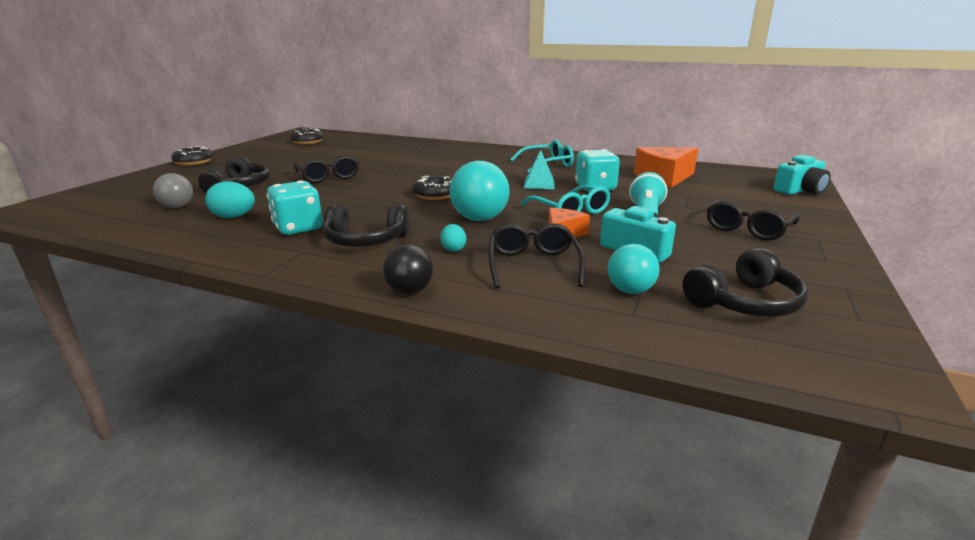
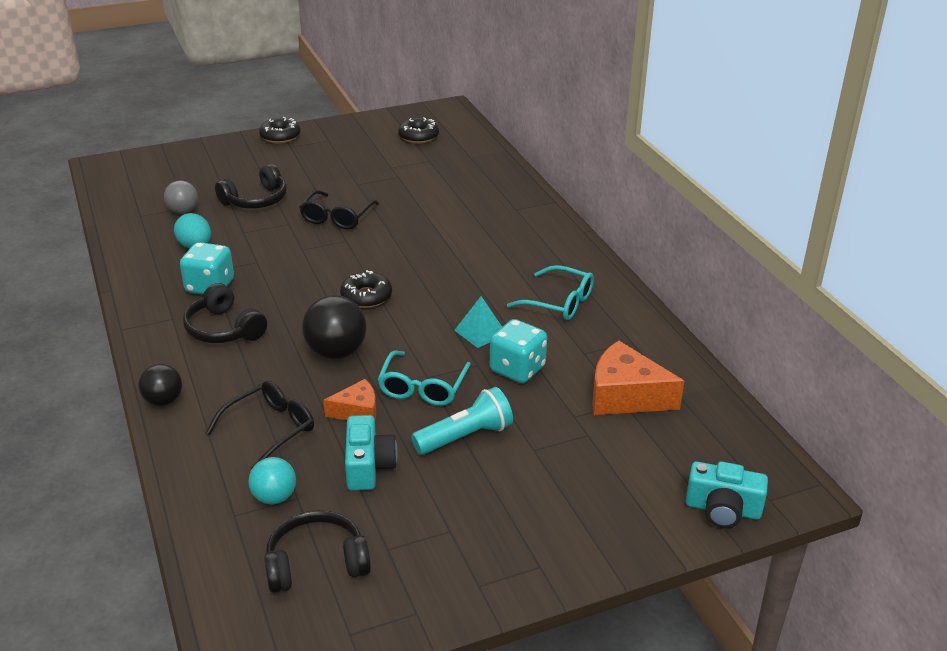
camera: 45 degrees right, 10 degrees up
(453, 249) = (256, 377): turquoise egg -> none
(479, 219) = (336, 352): turquoise ball -> black ball
(744, 302) = (316, 563): black headphones -> black headphones turned 150 degrees clockwise
(748, 228) = (514, 511): black glasses -> none

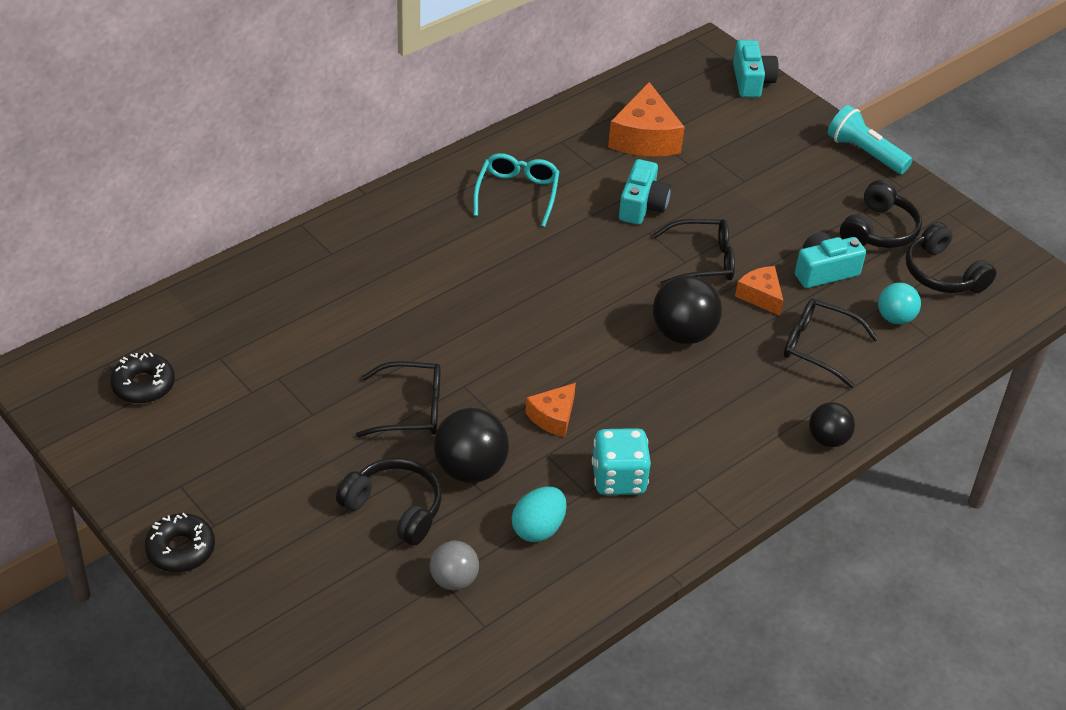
camera: 110 degrees left, 10 degrees up
(223, 329) = (691, 436): black headphones -> black headphones (879, 230)
(266, 230) = (470, 469): none -> black ball
(289, 271) = (553, 417): none -> orange cheese
(366, 296) = (574, 337): black donut -> none
(423, 387) = (702, 261): turquoise glasses -> black glasses
(465, 436) = (753, 222): turquoise flashlight -> turquoise flashlight (865, 153)
(480, 332) = (595, 239): turquoise pyramid -> none
(517, 369) = (642, 206): turquoise dice -> turquoise camera

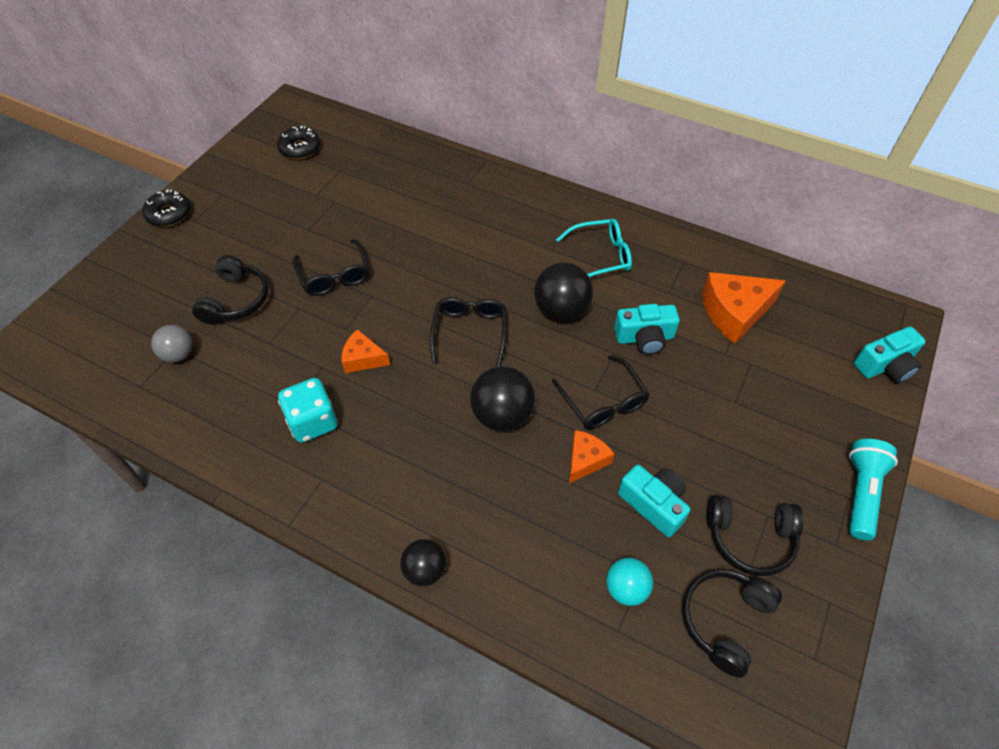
camera: 70 degrees right, 10 degrees up
(470, 469) = (288, 328): black ball -> black ball (561, 310)
(538, 528) = (243, 387): turquoise egg -> none
(819, 347) = (544, 529): black glasses -> black glasses (470, 332)

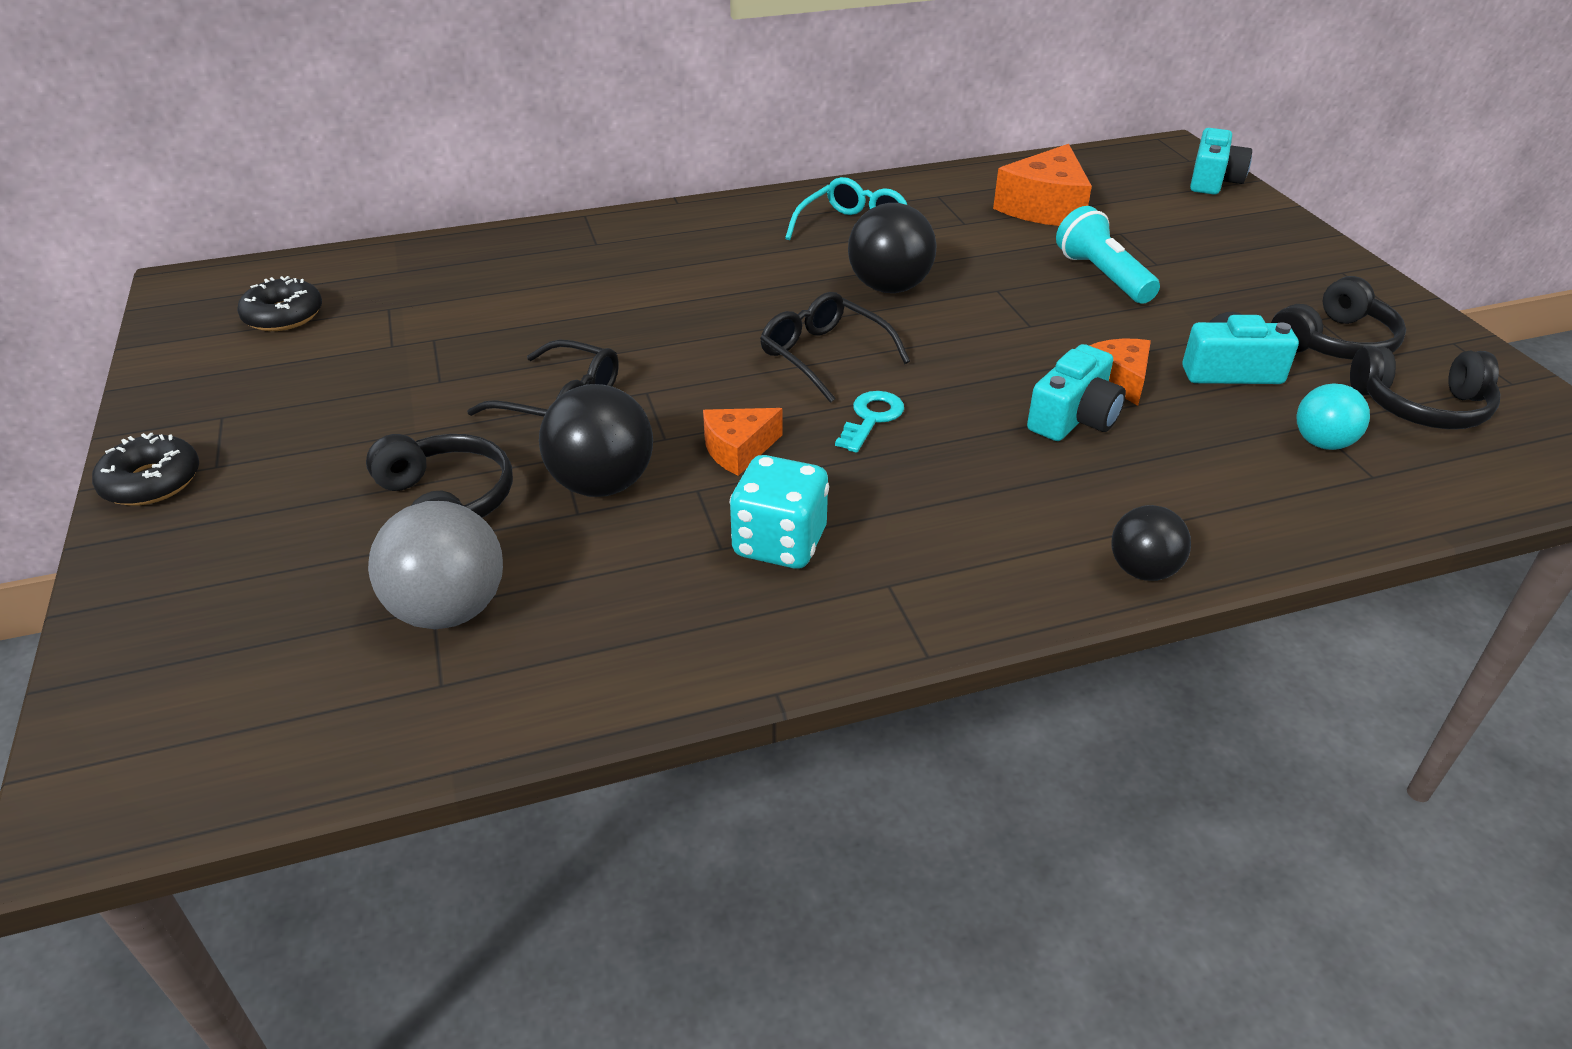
camera: 45 degrees left, 15 degrees down
(179, 354) = (449, 610): grey ball -> grey ball, size x1.61
(437, 386) = (871, 418): none -> turquoise key
(502, 415) = (982, 398): black ball -> black ball (602, 484)
(603, 401) = (1053, 329): black glasses -> none
(644, 338) = (1004, 264): turquoise camera -> turquoise camera (1074, 418)
(724, 620) = (1421, 407): black headphones -> black headphones turned 75 degrees counterclockwise
(861, 493) = (1344, 264): turquoise flashlight -> turquoise flashlight (1102, 276)

